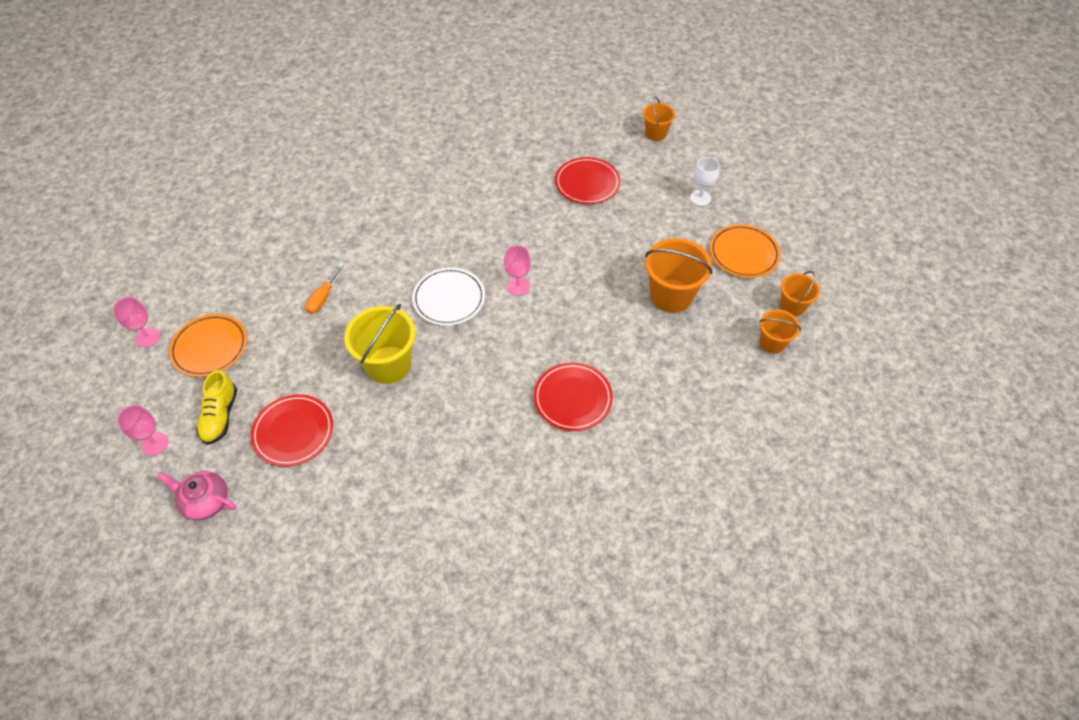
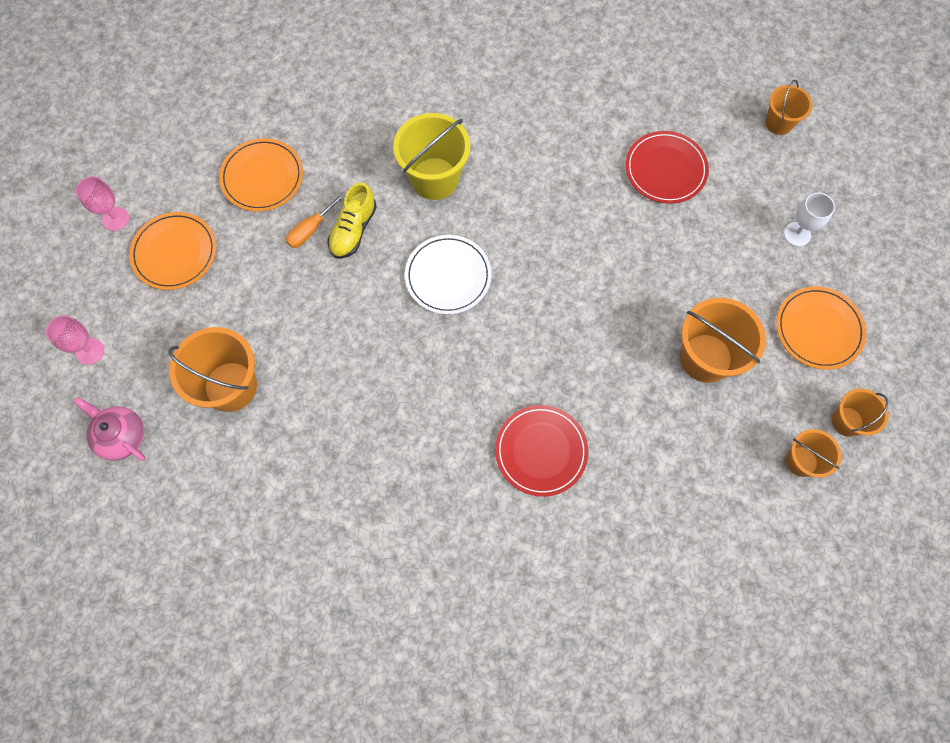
camera: 20 degrees right, 15 degrees up
(220, 416) = (162, 341): yellow shoe -> yellow shoe (353, 230)
(268, 272) = (262, 177): none -> orange plate
(293, 432) = (230, 386): red plate -> orange bucket
(388, 365) = (354, 339): yellow bucket -> yellow bucket (434, 178)
(518, 286) = (531, 286): pink goblet -> none

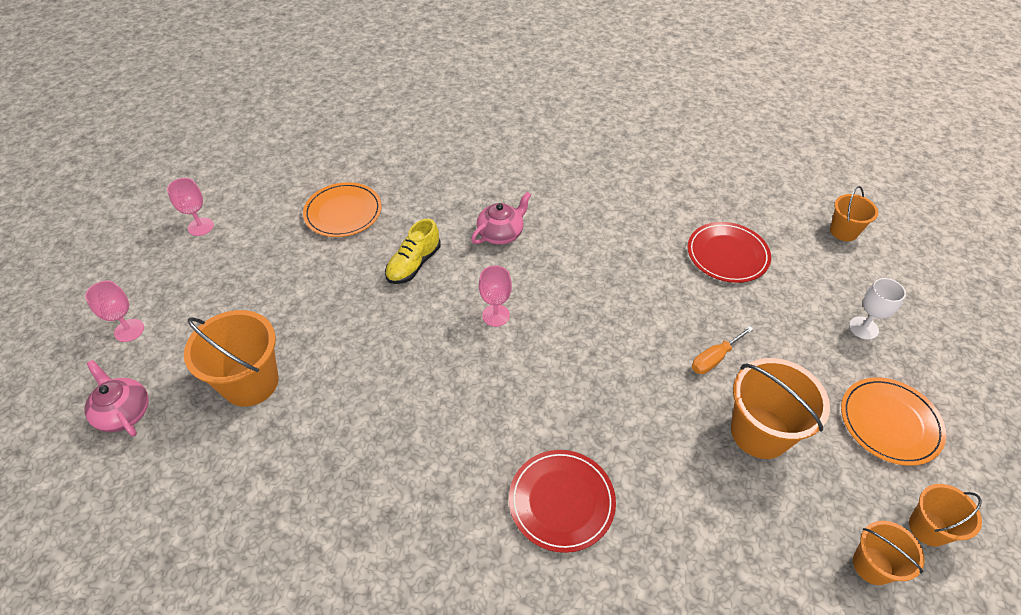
camera: 10 degrees right, 20 degrees down
(174, 253) = (242, 260): orange plate -> none
(311, 229) = (374, 258): orange screwdriver -> orange screwdriver (714, 358)
(434, 178) = (501, 233): yellow bucket -> pink teapot
(448, 276) = (496, 315): white plate -> pink goblet

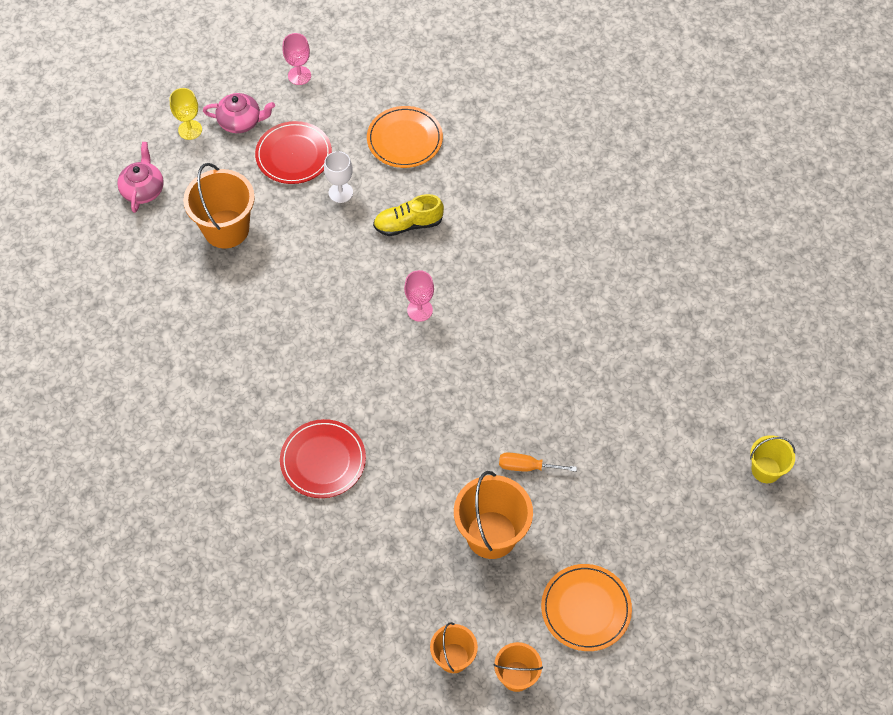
camera: 45 degrees right, 10 degrees up
(129, 330) = (190, 130): pink goblet -> yellow goblet
(501, 233) = (496, 249): pink teapot -> pink teapot (241, 122)
(727, 254) = (643, 407): red plate -> red plate (294, 155)
(843, 231) = (766, 470): orange bucket -> yellow bucket
(863, 328) = (665, 543): white goblet -> white goblet (340, 192)

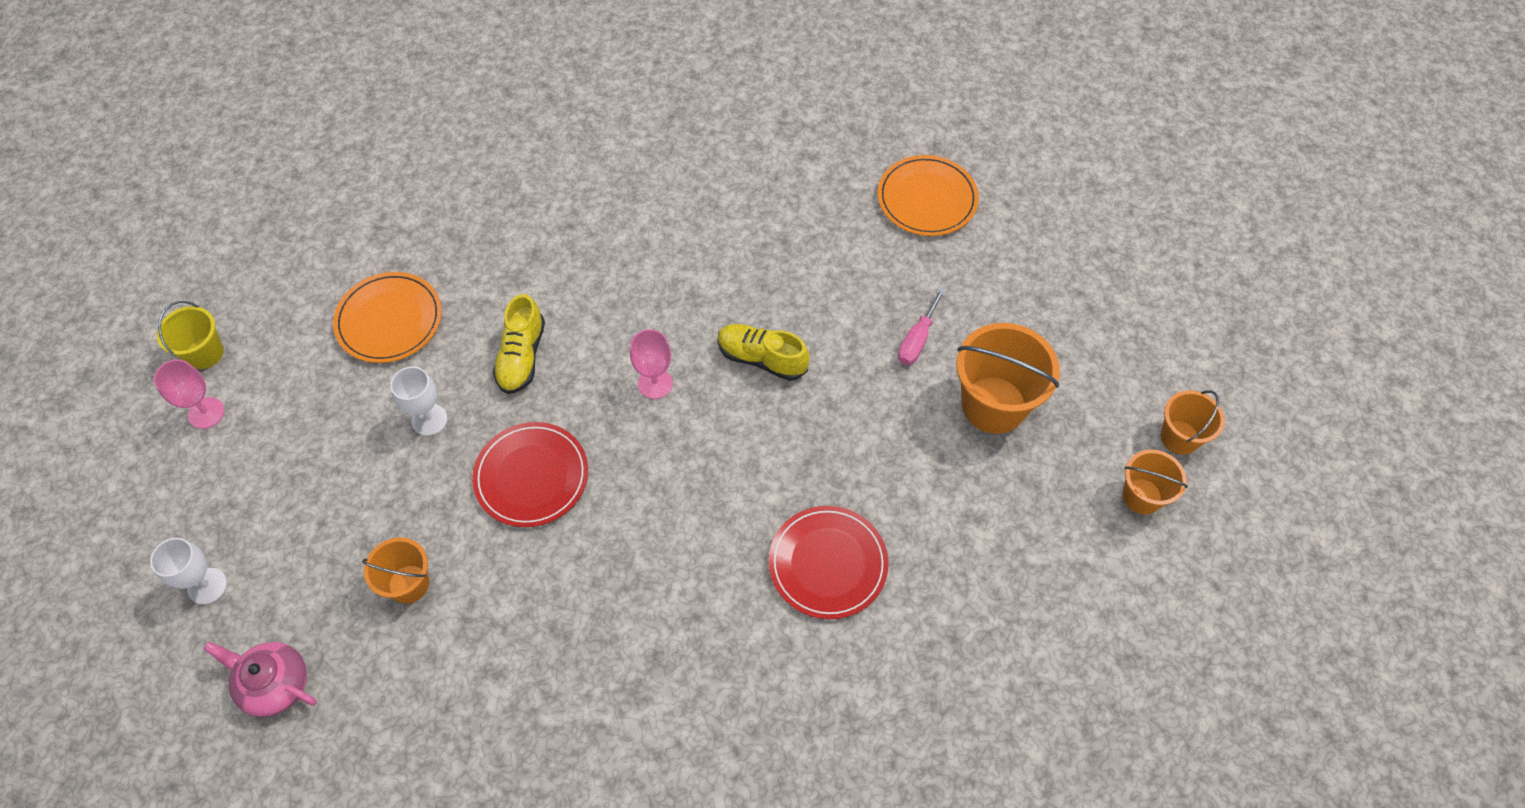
camera: 70 degrees left, 0 degrees up
(190, 130) = (207, 586): yellow goblet -> white goblet
(226, 229) = (409, 584): orange bucket -> orange bucket, size x0.58
(241, 122) = (236, 512): pink teapot -> none
(294, 155) = (335, 459): red plate -> red plate (531, 476)
(467, 369) = (762, 358): none -> yellow shoe
(527, 467) = (917, 340): orange screwdriver -> pink screwdriver
(586, 609) = (1113, 341): orange plate -> orange plate (927, 199)
(766, 470) = (996, 125): yellow bucket -> yellow bucket (204, 353)

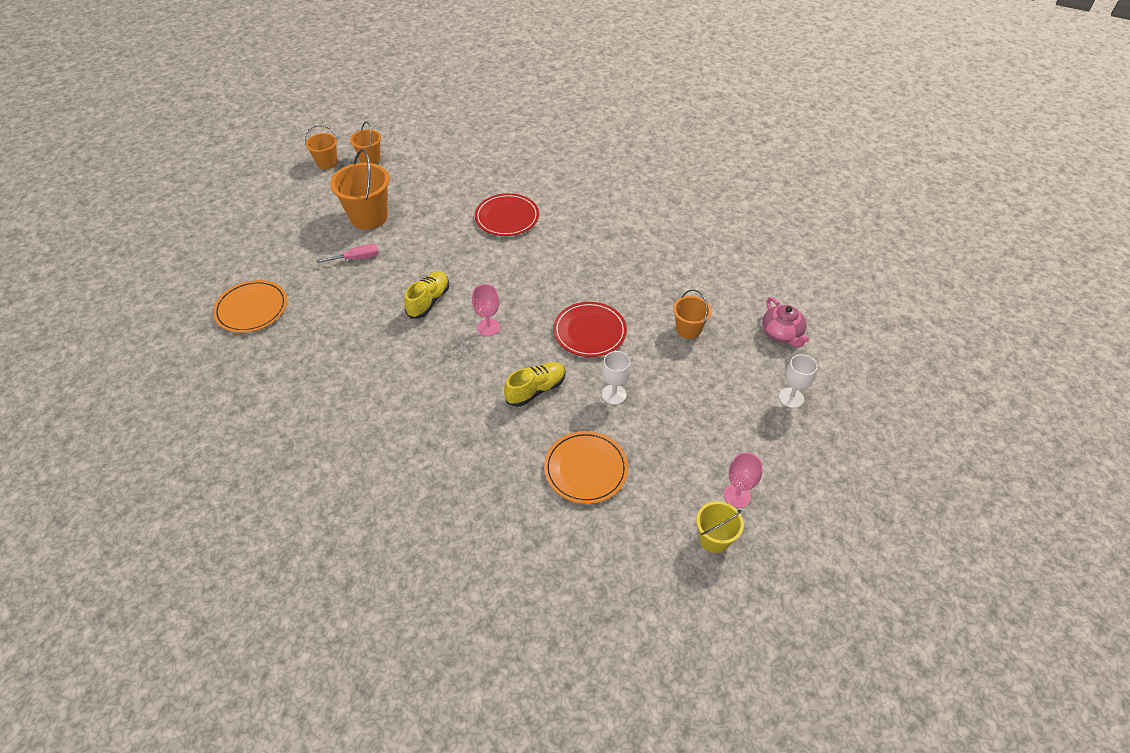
camera: 135 degrees left, 10 degrees down
(762, 358) = (429, 301): yellow shoe -> yellow shoe turned 135 degrees counterclockwise

